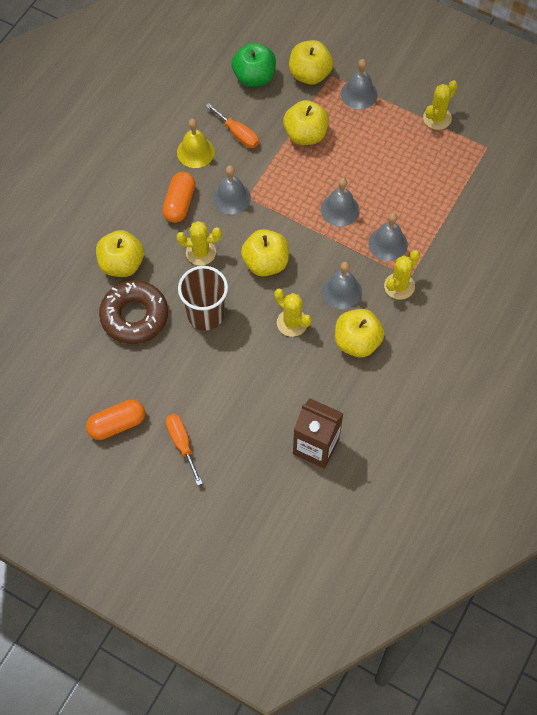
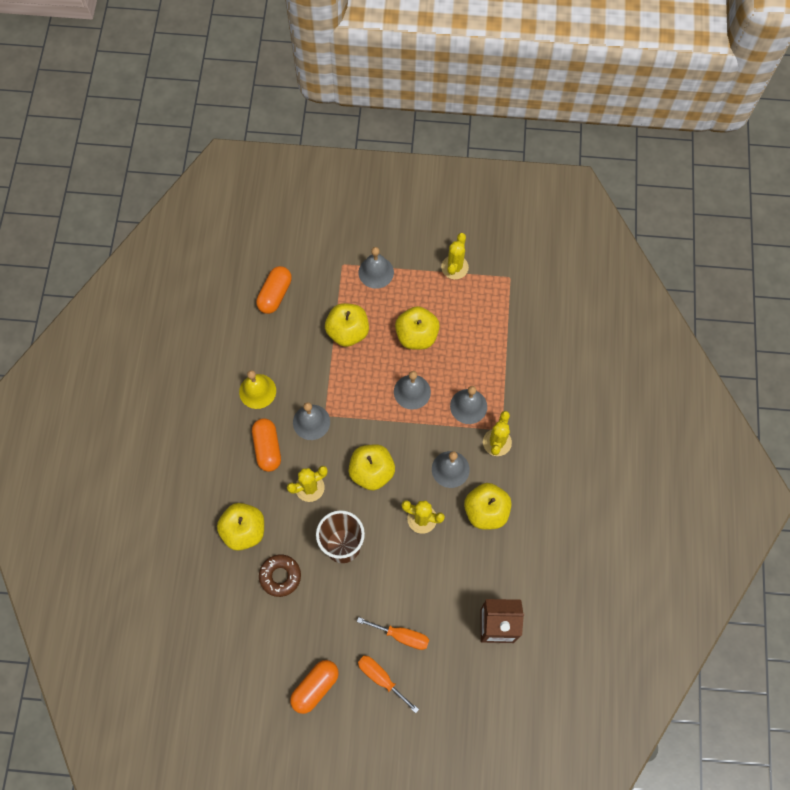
camera: 25 degrees left, 5 degrees up
(134, 316) = (280, 576): brown donut -> brown donut, size x0.63
(238, 134) = (287, 357): orange screwdriver -> orange screwdriver (402, 636)
(254, 77) = (275, 294): green apple -> orange capsule
(310, 74) = (323, 271): yellow apple -> yellow apple (416, 336)

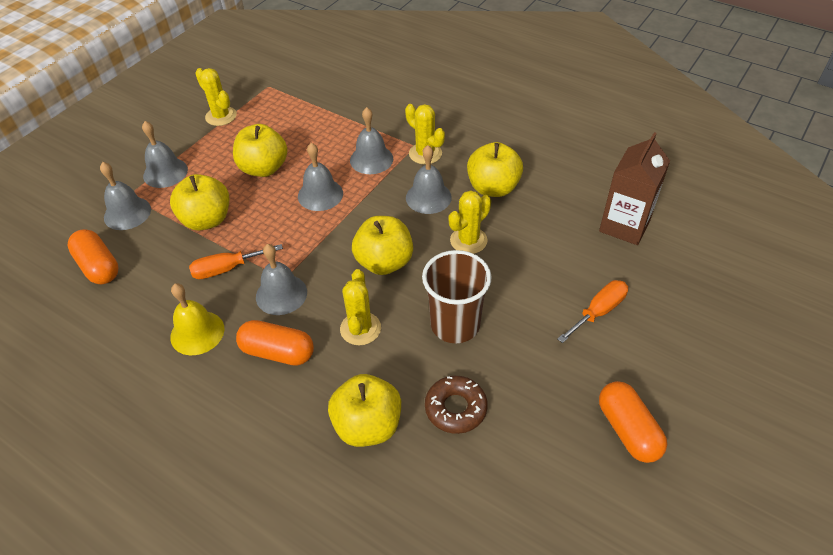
camera: 60 degrees left, 20 degrees down
(326, 276) = (127, 213): none -> grey bell
(381, 678) = (644, 352): orange screwdriver -> orange screwdriver (227, 269)

